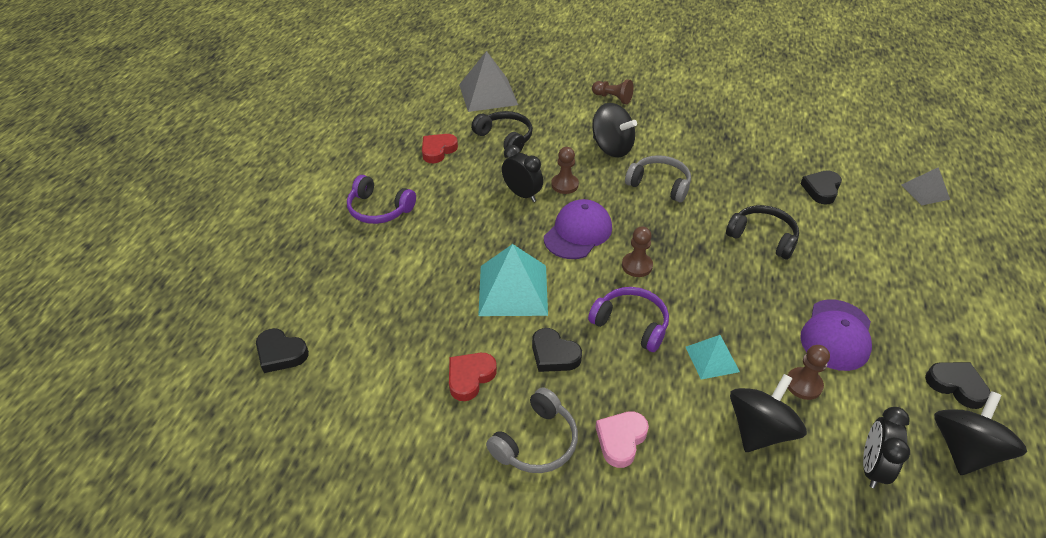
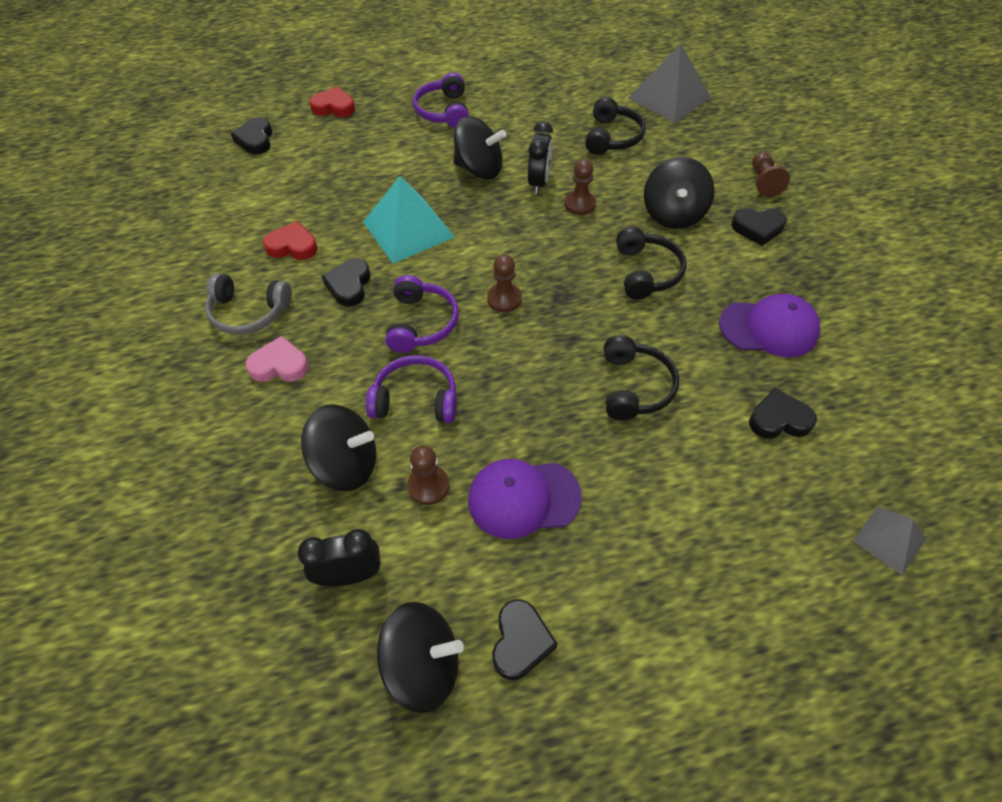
camera: 60 degrees right, 10 degrees up
(438, 150) = (551, 106): red heart -> red heart (334, 107)
(476, 219) = (479, 169): none -> black spinning top
(578, 232) = (517, 240): purple cap -> purple cap (769, 328)
(654, 121) = (757, 228): none -> black heart
(659, 184) = (647, 272): grey headphones -> black headphones
(712, 359) = (416, 399): turquoise pyramid -> purple headphones

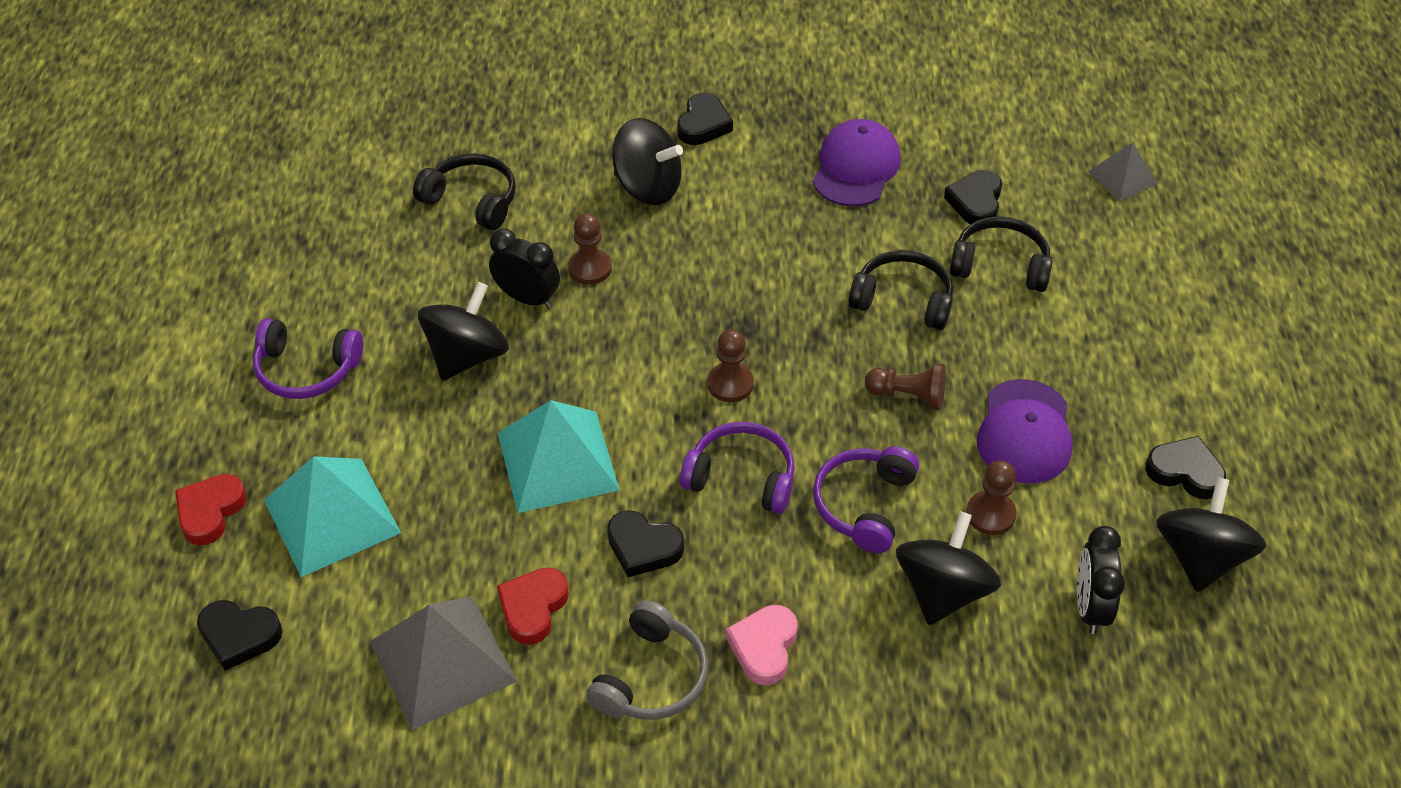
camera: 75 degrees left, 5 degrees down
(341, 149) = (331, 516): none -> turquoise pyramid
(647, 272) = (735, 240): black headphones -> black headphones (1000, 265)
(669, 98) = (419, 121): grey pyramid -> grey pyramid (443, 661)
(763, 182) = (628, 92): brown pawn -> brown pawn (908, 396)

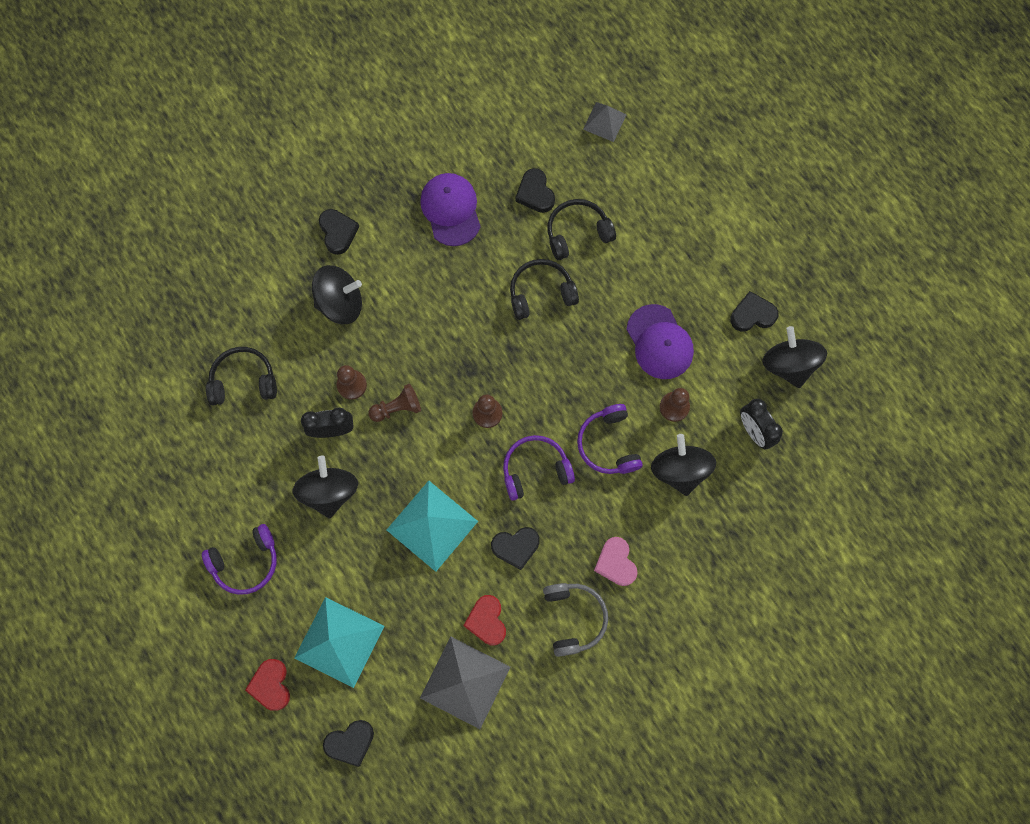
camera: 35 degrees left, 25 degrees up
(908, 396) = (586, 358): brown pawn -> brown pawn (397, 408)

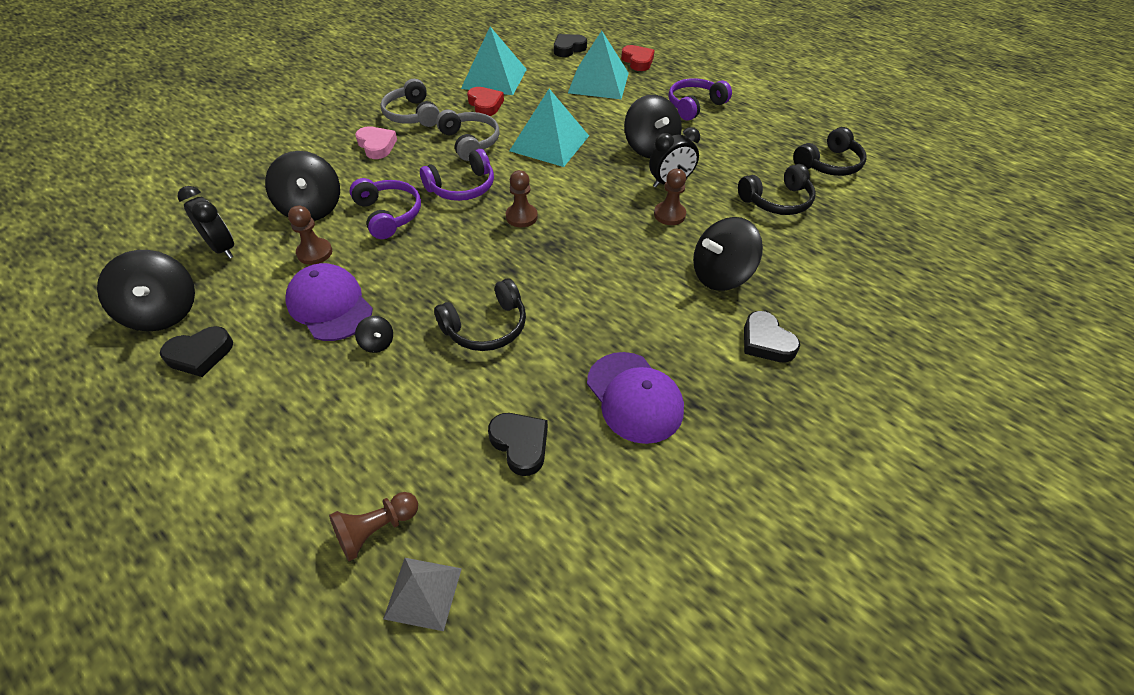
camera: 165 degrees right, 25 degrees down
(397, 408) = (615, 206): brown pawn -> brown pawn (376, 529)
(465, 682) = (494, 78): grey pyramid -> turquoise pyramid
(516, 547) = (470, 142): black heart -> grey headphones
(577, 233) = (448, 404): black headphones -> black headphones (829, 164)
(623, 296) = (377, 343): none -> black spinning top

